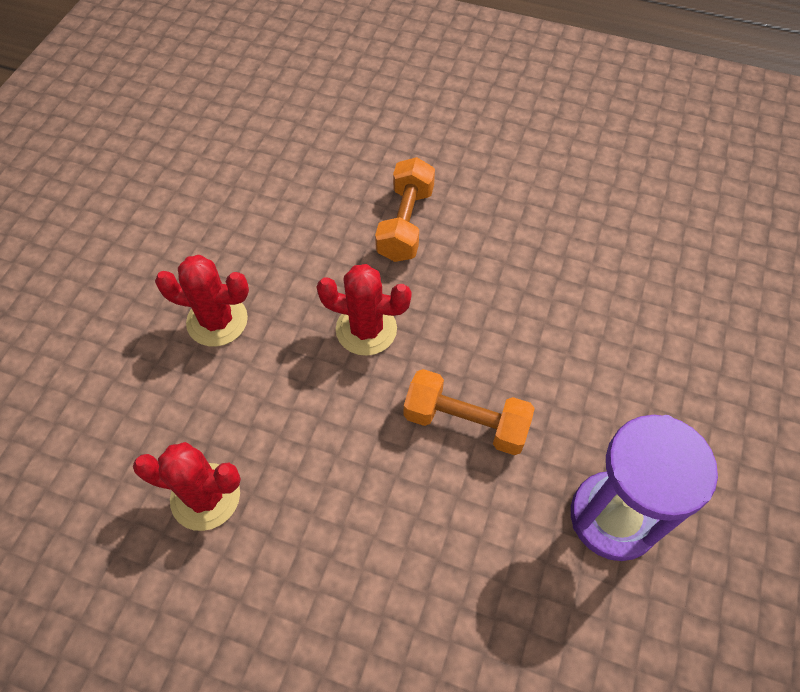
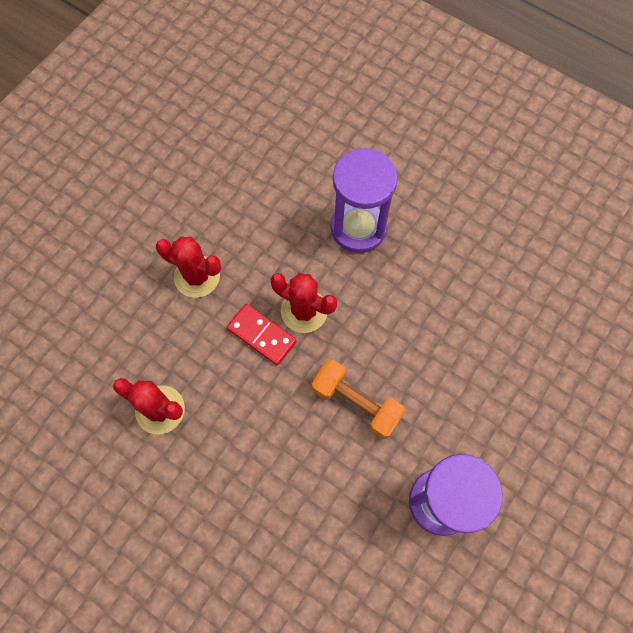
camera: 15 degrees right, 10 degrees up
(319, 370) = (261, 335): none -> red domino
(405, 223) = (358, 228): orange dumbbell -> purple hourglass

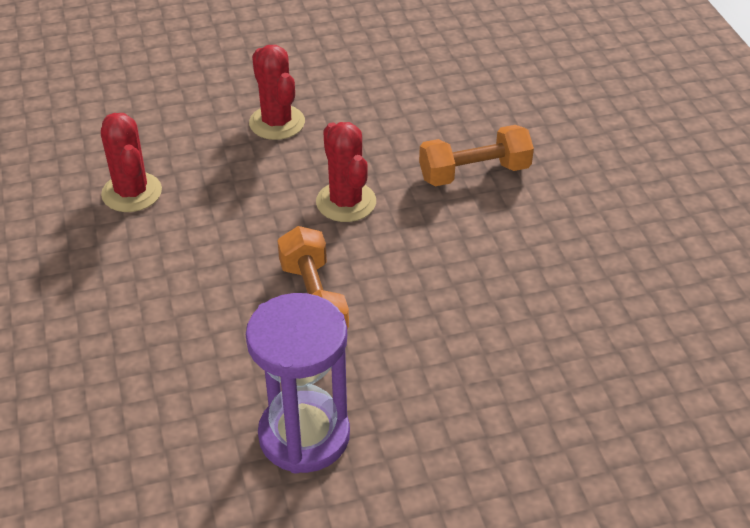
camera: 40 degrees right, 25 degrees down
(261, 335) = (284, 196): red domino -> none
(358, 228) = (474, 173): purple hourglass -> orange dumbbell

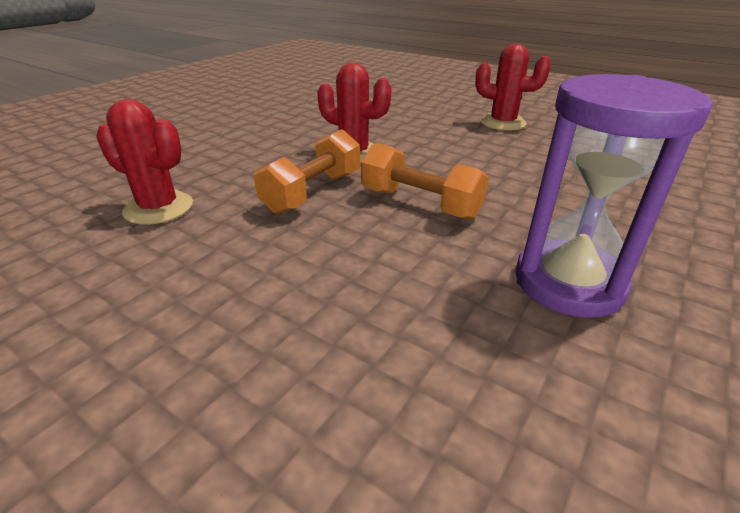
camera: 40 degrees left, 10 degrees down
(277, 123) = (241, 138): red cactus -> red cactus (502, 123)
(474, 173) = (409, 119): orange dumbbell -> orange dumbbell (313, 192)

